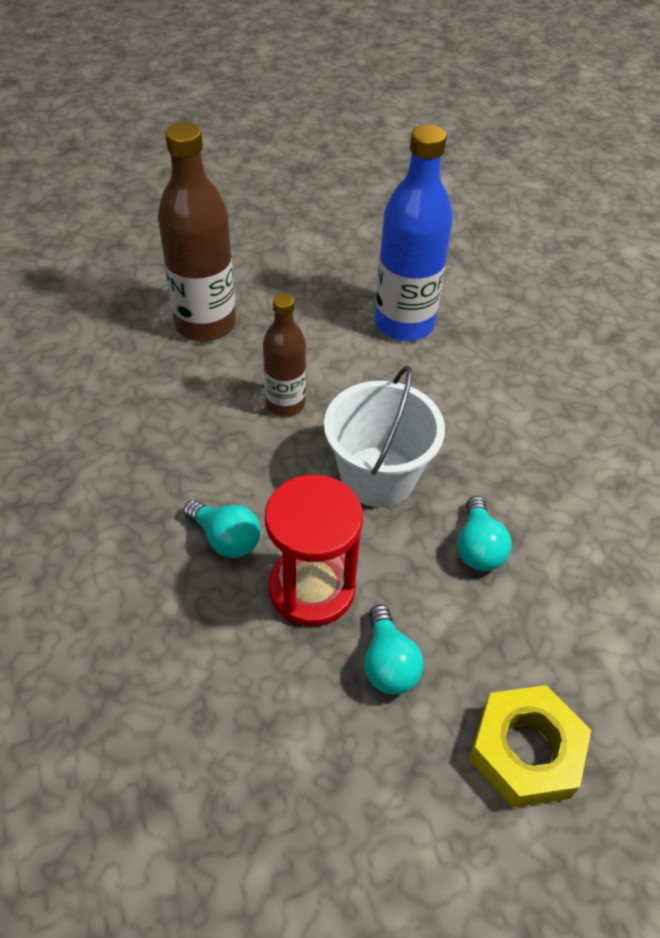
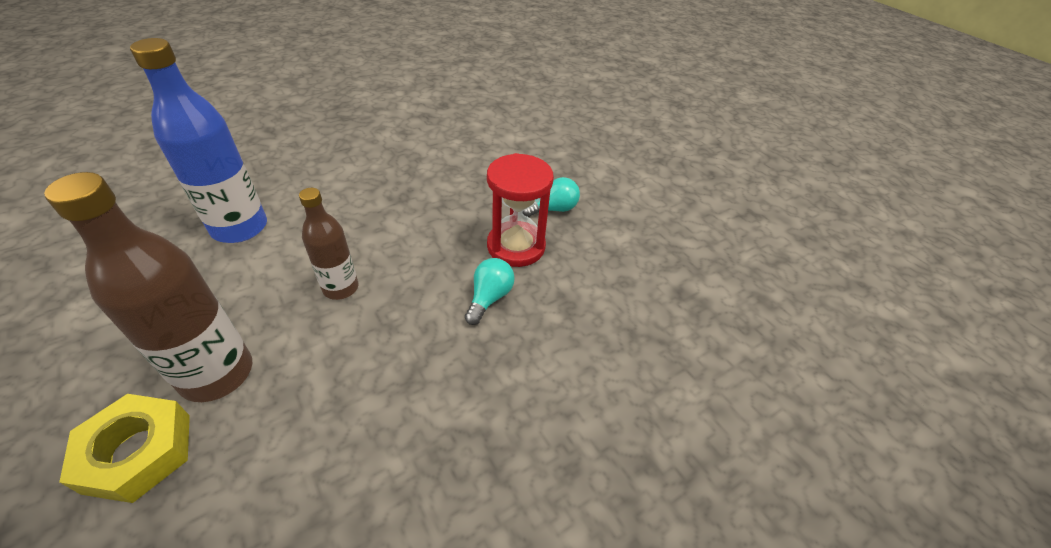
camera: 105 degrees left, 5 degrees down
(378, 476) = (414, 226): white bucket -> none
(478, 547) = (463, 180): turquoise light bulb -> none
(525, 751) = (579, 162): yellow nut -> yellow nut (138, 452)

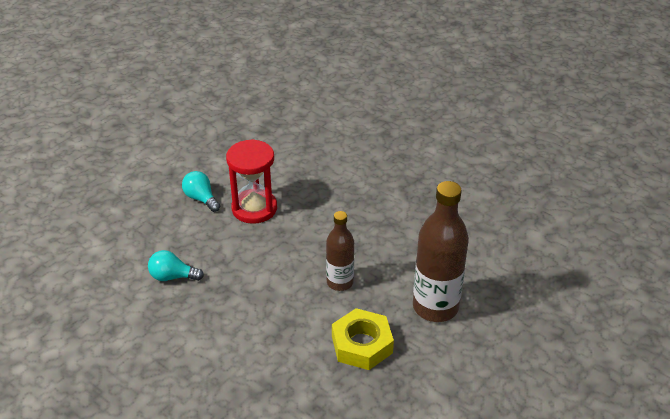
camera: 105 degrees left, 5 degrees down
(138, 452) = (495, 311): yellow nut -> yellow nut (362, 344)
(240, 228) = (309, 375): blue bottle -> none
(489, 298) = (310, 209): turquoise light bulb -> turquoise light bulb (172, 277)

